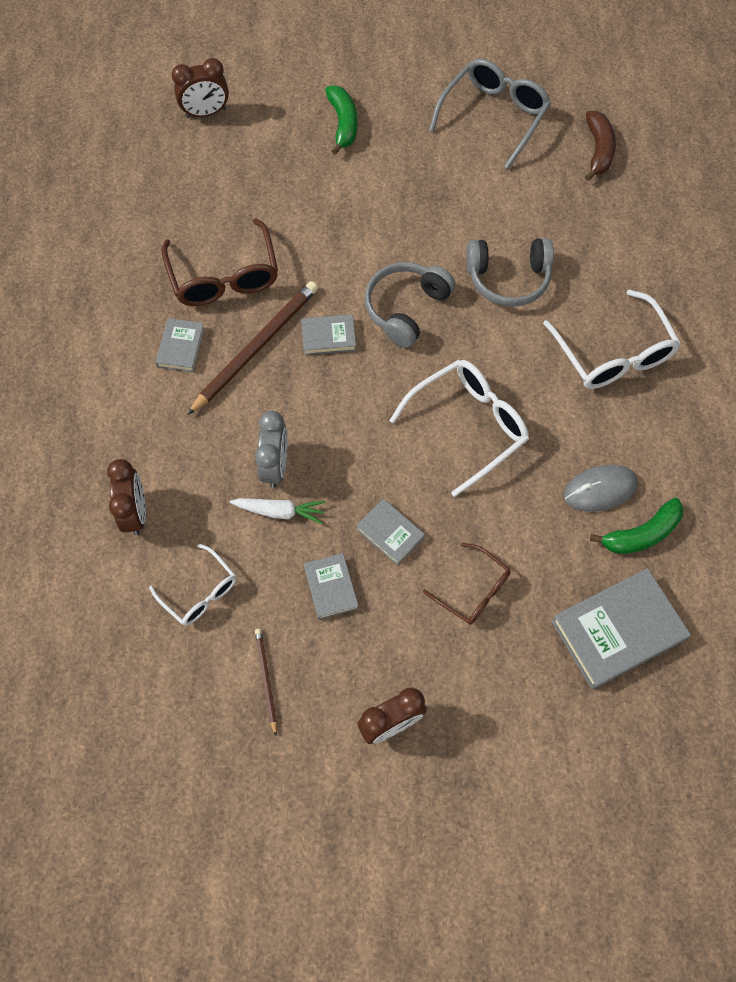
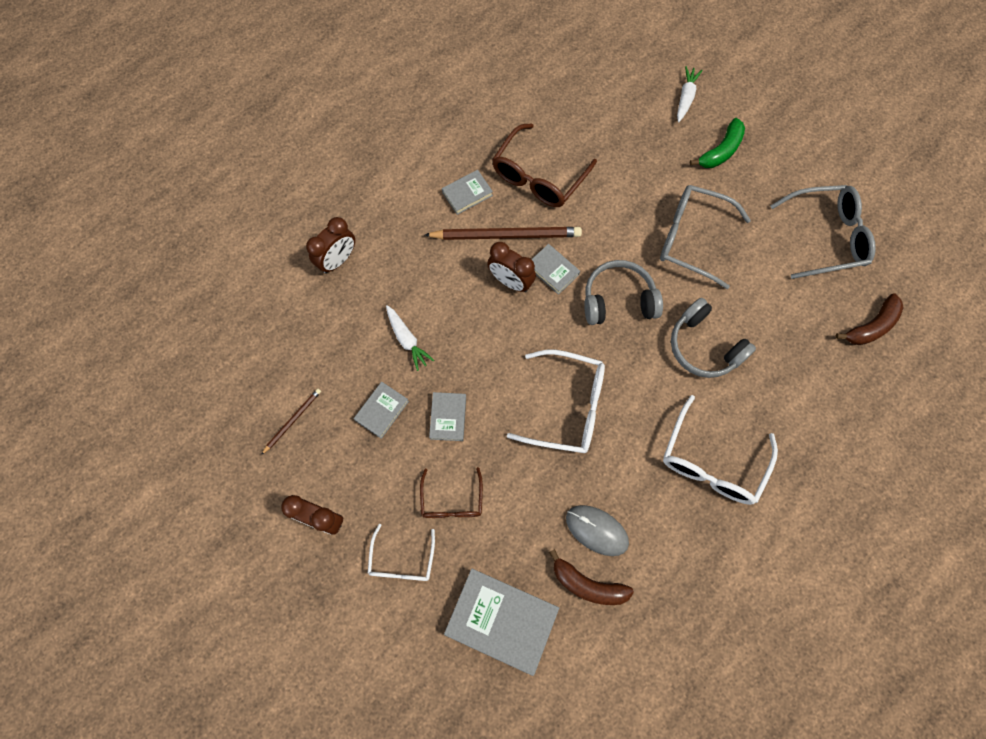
camera: 50 degrees right, 5 degrees up
(200, 592) = (317, 337): white glasses -> white glasses (402, 561)
(206, 113) = (645, 69): brown clock -> brown clock (510, 281)
(266, 107) = (685, 98): none -> white carrot
(275, 466) = (435, 312): grey clock -> none
(402, 209) = (691, 239): none -> grey glasses
(641, 534) = (587, 584): green banana -> brown banana

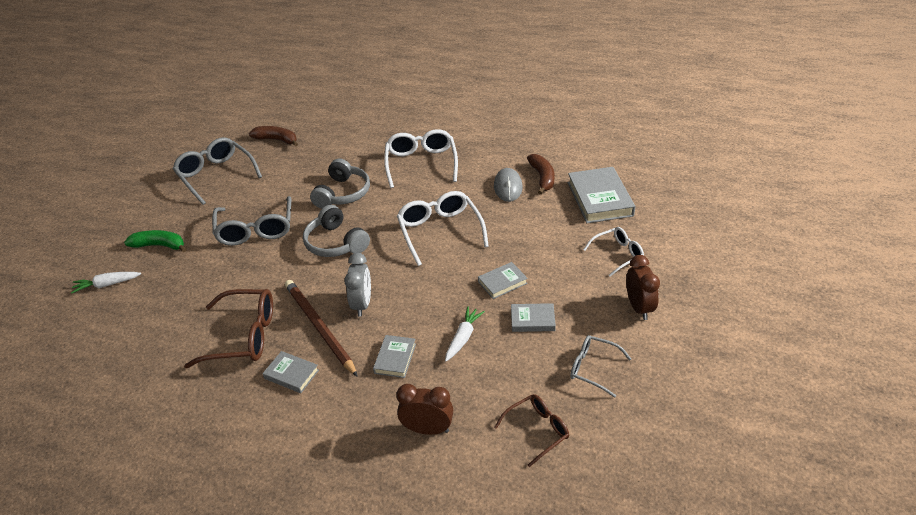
camera: 120 degrees left, 30 degrees down
(293, 420) = (593, 368): brown pencil -> grey glasses
(452, 501) = (556, 252): brown glasses -> brown glasses (537, 430)
(510, 281) = (362, 304): brown clock -> grey clock
(553, 270) = (334, 286): grey book -> grey book (395, 358)
(711, 461) = (421, 163): white glasses -> white glasses turned 90 degrees counterclockwise

